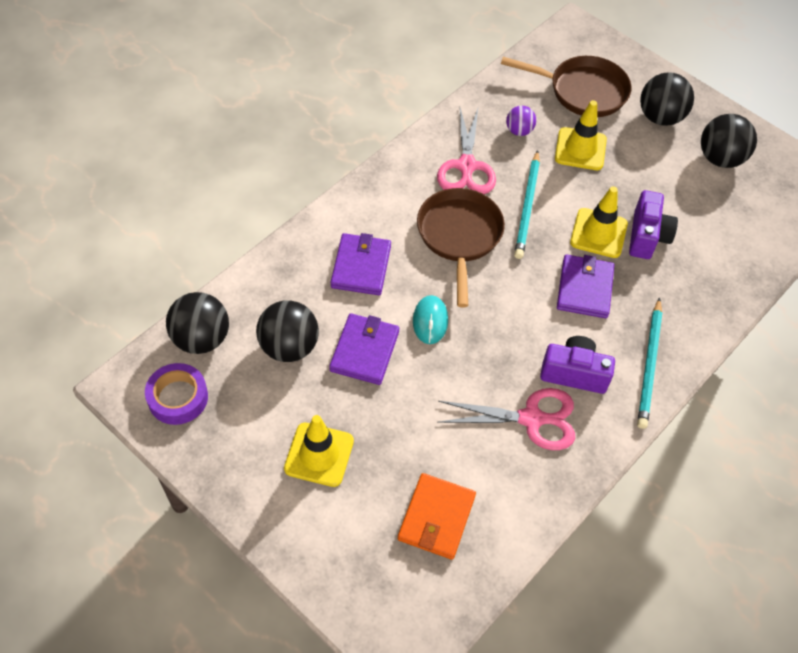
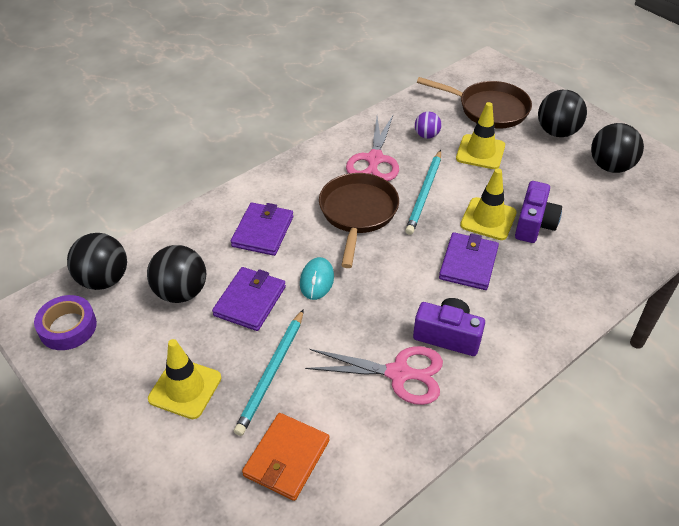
camera: 10 degrees right, 10 degrees down
(649, 365) = (524, 334): turquoise pencil -> turquoise pencil (272, 373)

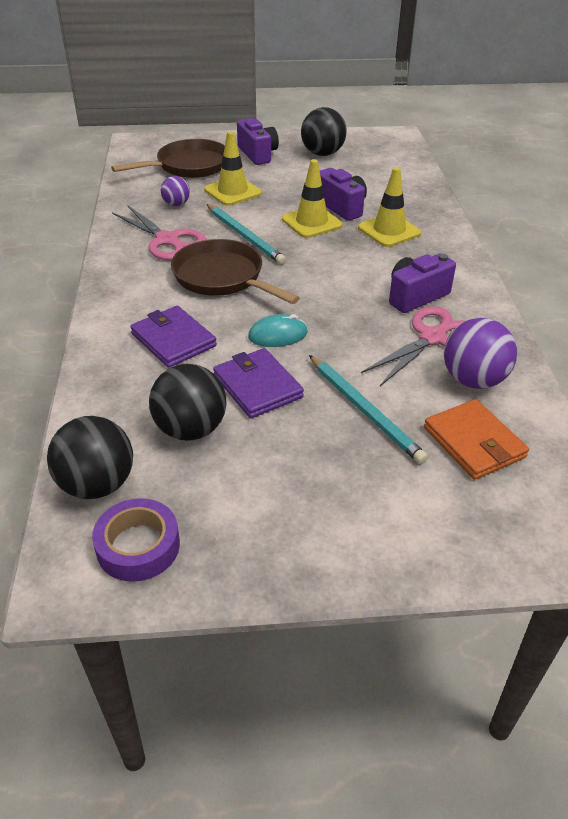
camera: 55 degrees left, 5 degrees down
(185, 388) = (329, 479): yellow traffic cone -> yellow traffic cone (389, 231)
(317, 280) = (278, 335): turquoise mouse -> turquoise mouse turned 60 degrees counterclockwise
(365, 425) = (473, 380): none -> purple ball
(468, 263) = (349, 252): purple wallet -> none
(557, 132) = (257, 154): black ball -> purple camera

